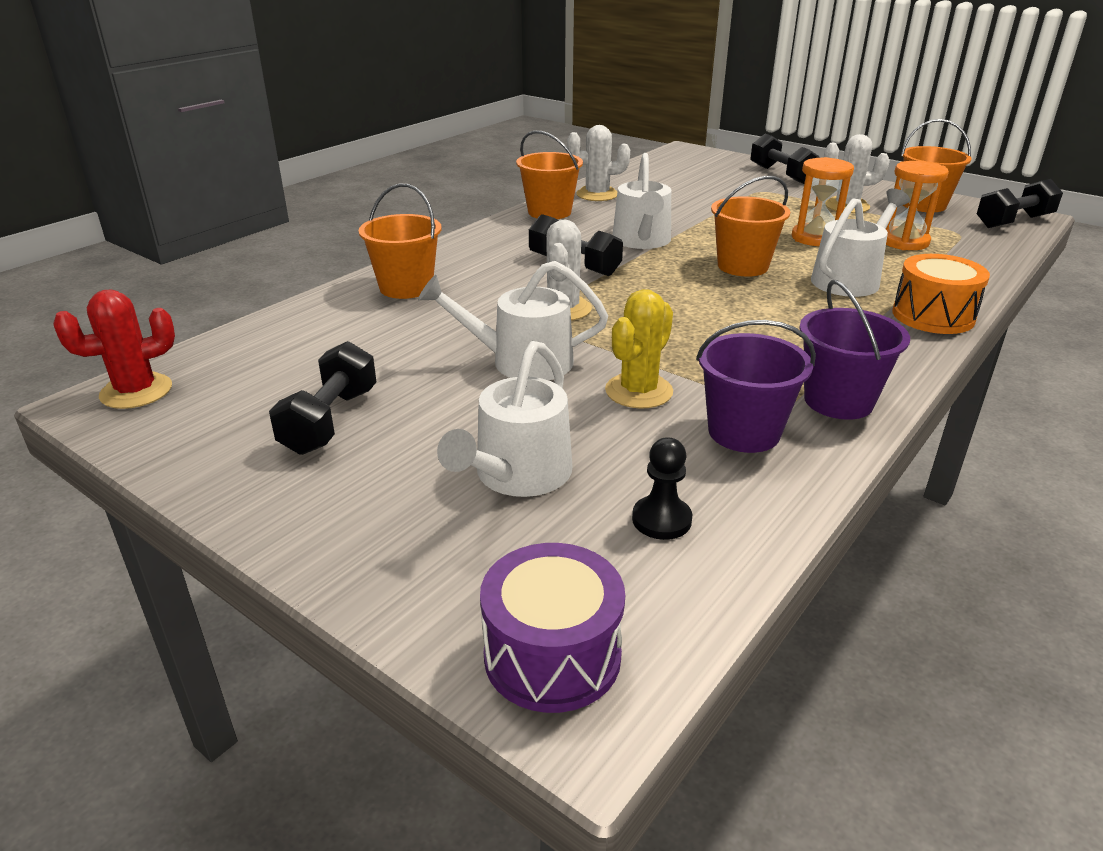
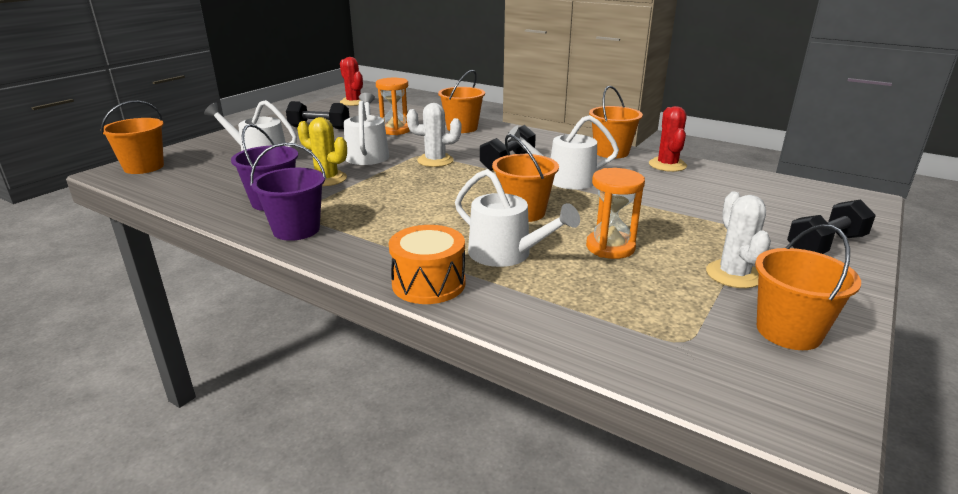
camera: 85 degrees right, 5 degrees down
(552, 655) = (144, 167): purple drum -> orange bucket
(597, 194) = (667, 165): white cactus -> red cactus
(661, 520) = (208, 183): black pawn -> none
(904, 242) = (626, 296): orange hourglass -> orange hourglass (395, 130)
(1013, 222) = (772, 403): black dumbbell -> none

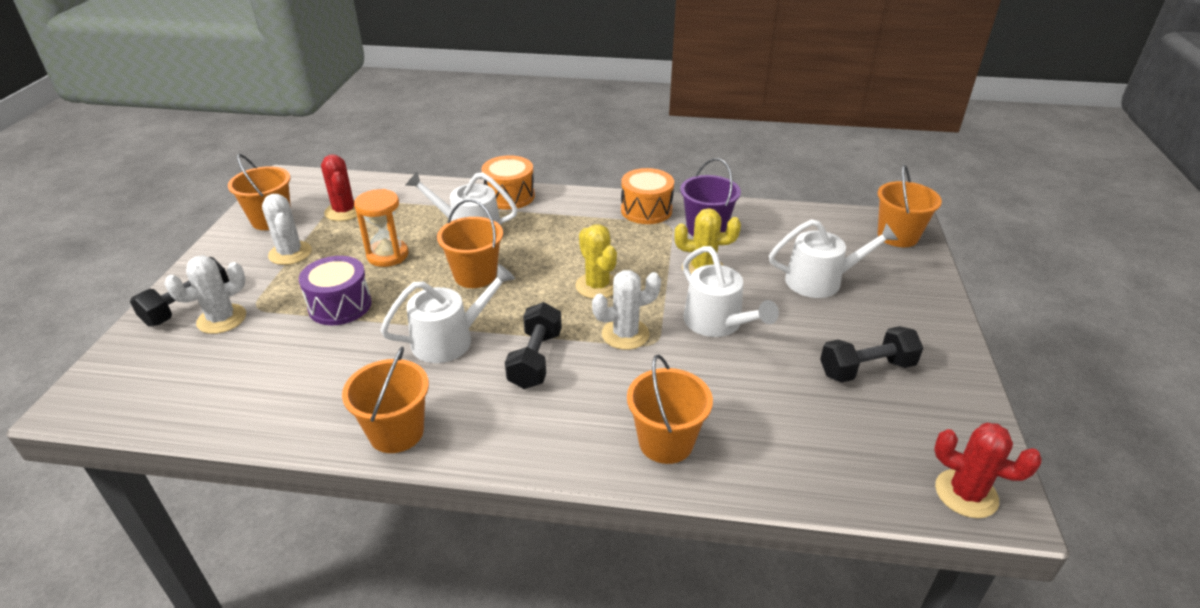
camera: 155 degrees right, 10 degrees up
(296, 230) = (646, 210): purple bucket -> orange drum
(395, 130) = (757, 398): orange hourglass -> none
(424, 186) = (597, 286): none -> yellow cactus
(659, 216) = (340, 305): none -> purple drum
(667, 165) = (313, 417): red cactus -> red cactus (344, 211)
(777, 227) = (222, 319): none -> white cactus

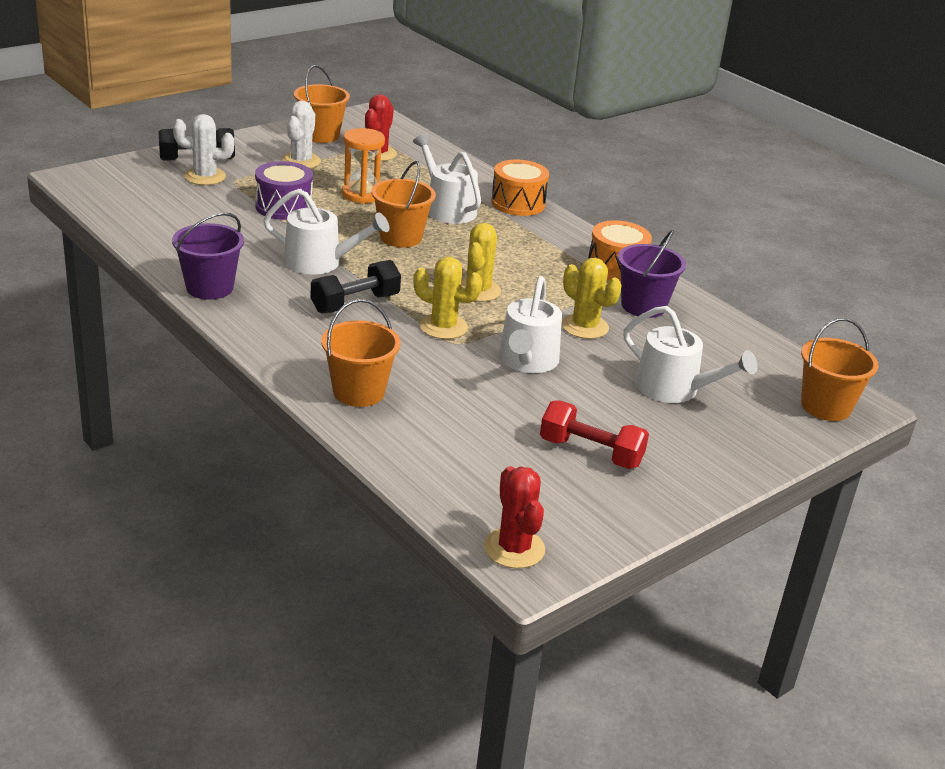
camera: 40 degrees right, 5 degrees down
(396, 432) = (209, 288): orange bucket -> purple bucket
(625, 334) = (443, 327): white cactus -> yellow cactus
(866, 369) = (590, 452): black dumbbell -> red dumbbell

